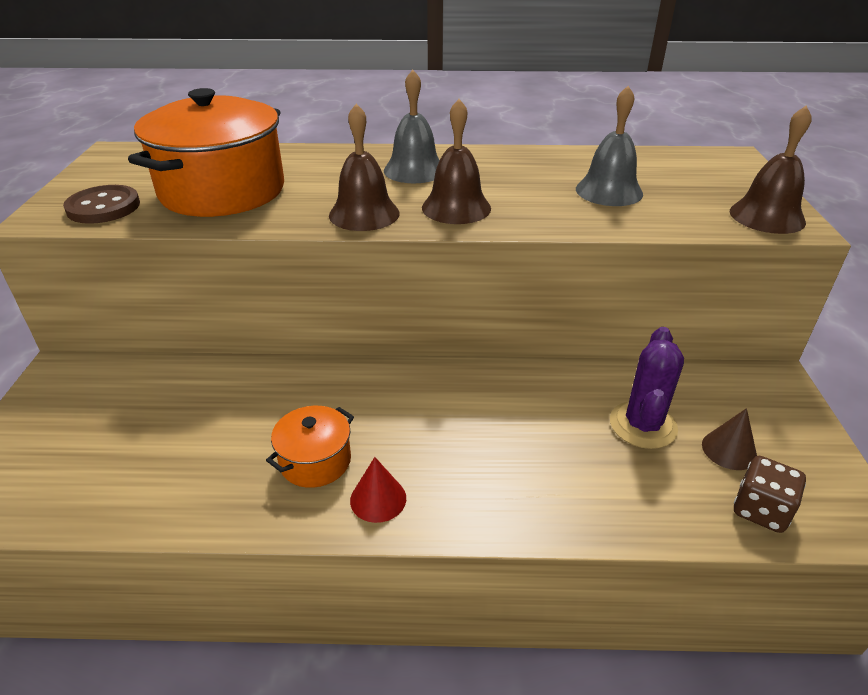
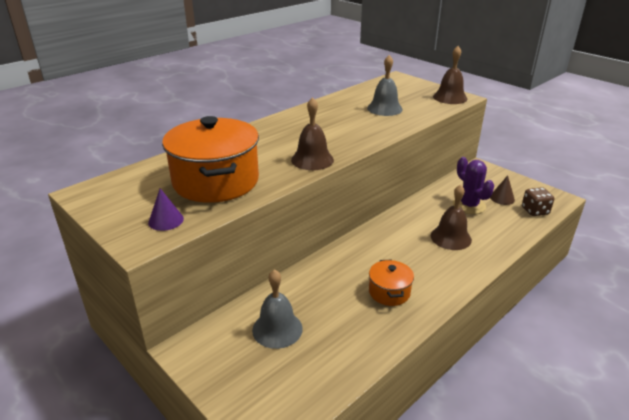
camera: 45 degrees left, 5 degrees down
(103, 207) = (166, 220): brown button -> purple cone
(378, 499) = (434, 287): red cone -> none
(414, 170) = (289, 131): grey bell -> grey bell (277, 329)
(456, 208) = (344, 140): brown bell -> brown bell (451, 237)

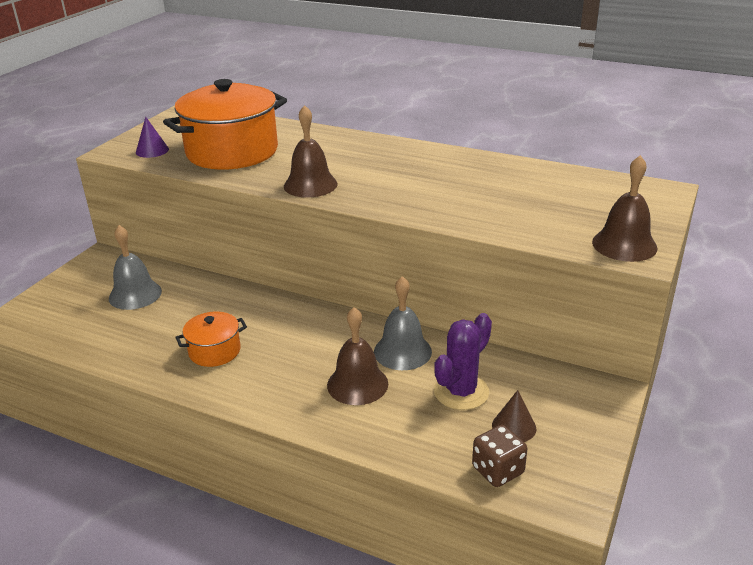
camera: 70 degrees right, 0 degrees up
(384, 108) = (513, 200): grey bell -> grey bell (402, 351)

